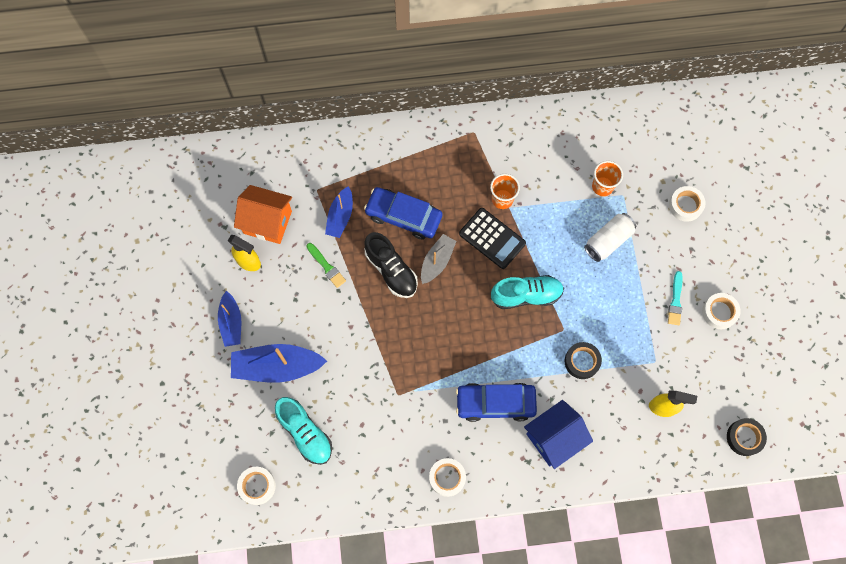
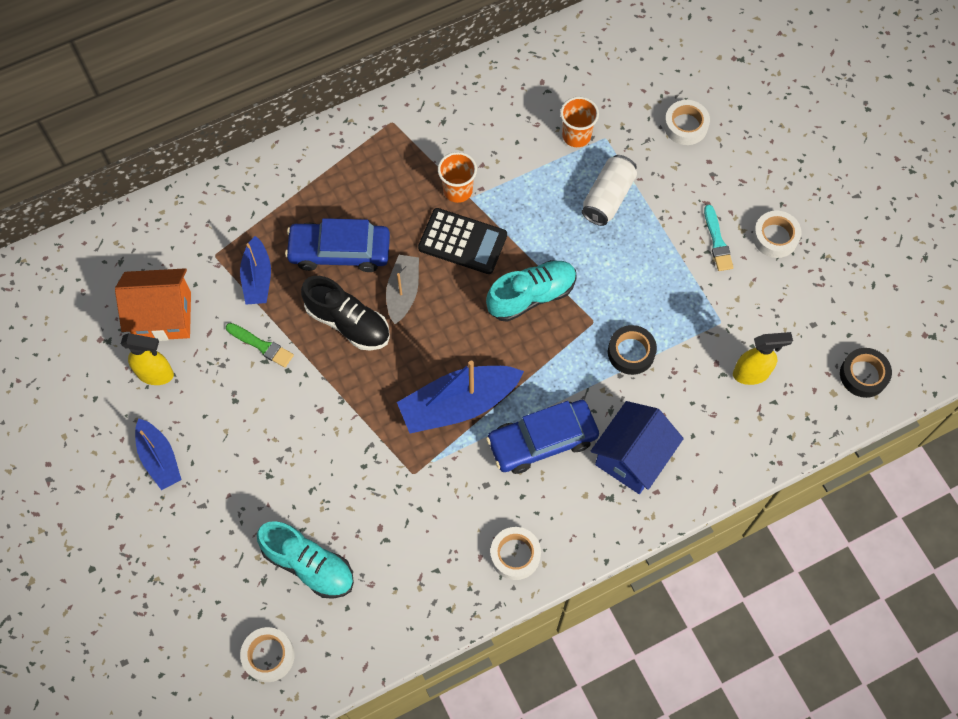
camera: 20 degrees left, 5 degrees down
(277, 367) = (241, 493): blue boat -> blue boat (458, 404)

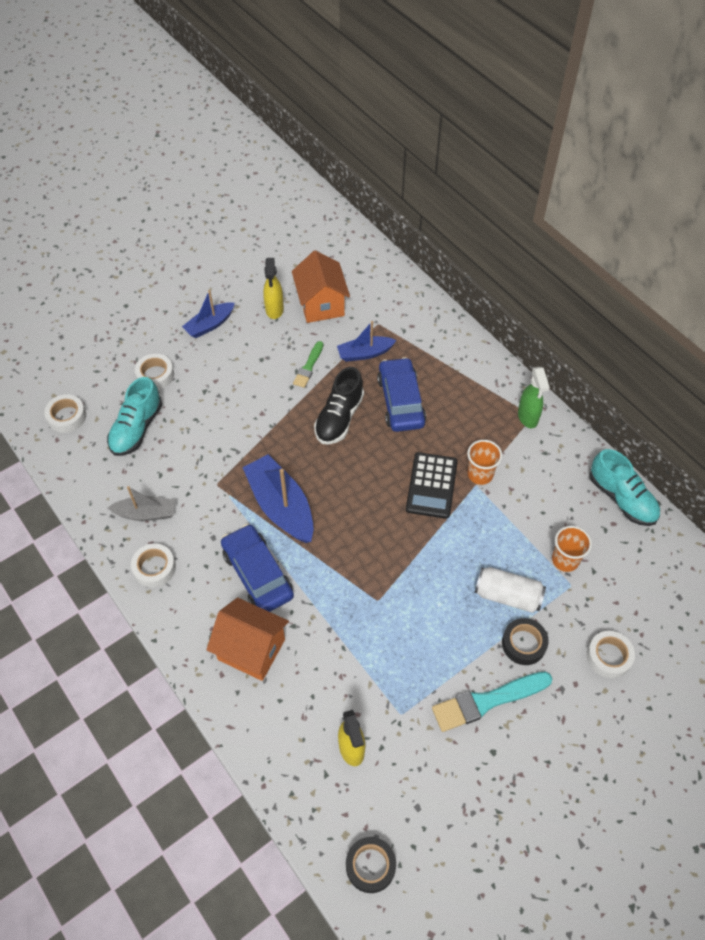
camera: 80 degrees right, 10 degrees down
(393, 126) = (528, 417): none -> green spray bottle
(403, 292) = (374, 450): grey boat -> grey boat (146, 513)
(531, 296) = (392, 546): turquoise shoe -> turquoise shoe (622, 498)
(631, 352) = (353, 636): black tape -> black tape (523, 644)
(632, 457) = (251, 649): blue house -> orange house
(717, 241) = (487, 701): turquoise brush -> turquoise brush, size x1.71
(775, 237) = (507, 758): white tape -> white tape (155, 375)

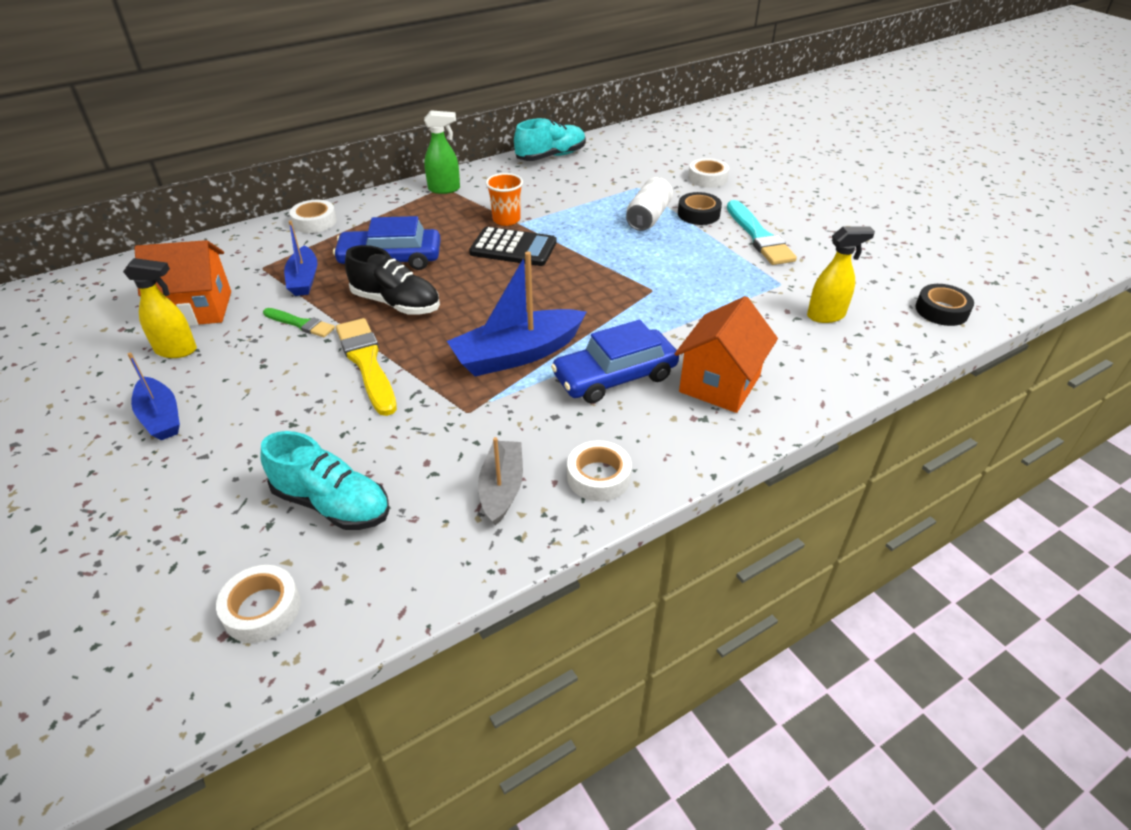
camera: 85 degrees left, 15 degrees down
(155, 375) = (229, 482): white tape -> white tape (314, 222)
(266, 415) = (367, 363): none -> yellow brush
(565, 560) = (612, 187): orange cup -> none

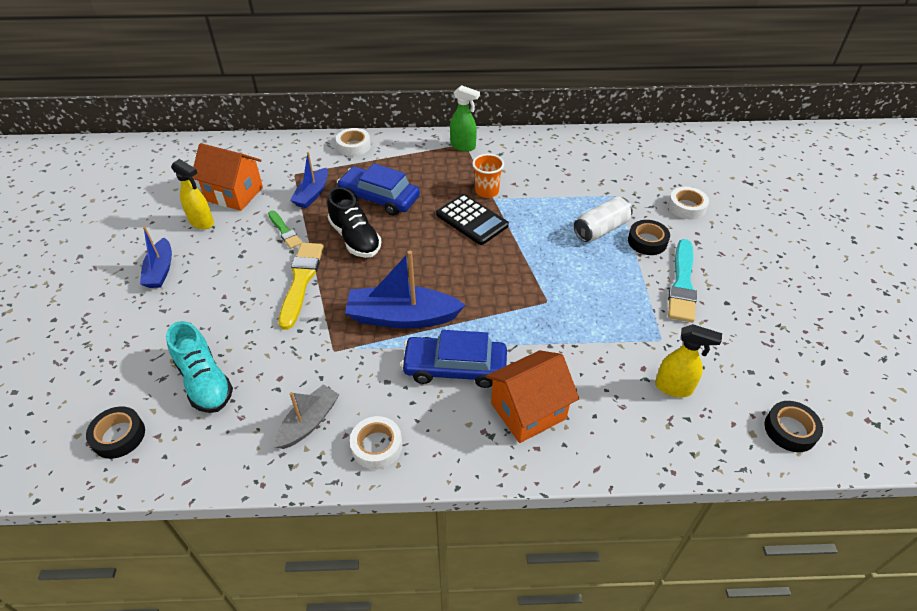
camera: 30 degrees right, 5 degrees up
(262, 609) = (119, 436): white tape -> black tape
(551, 156) = (569, 140): turquoise shoe -> none

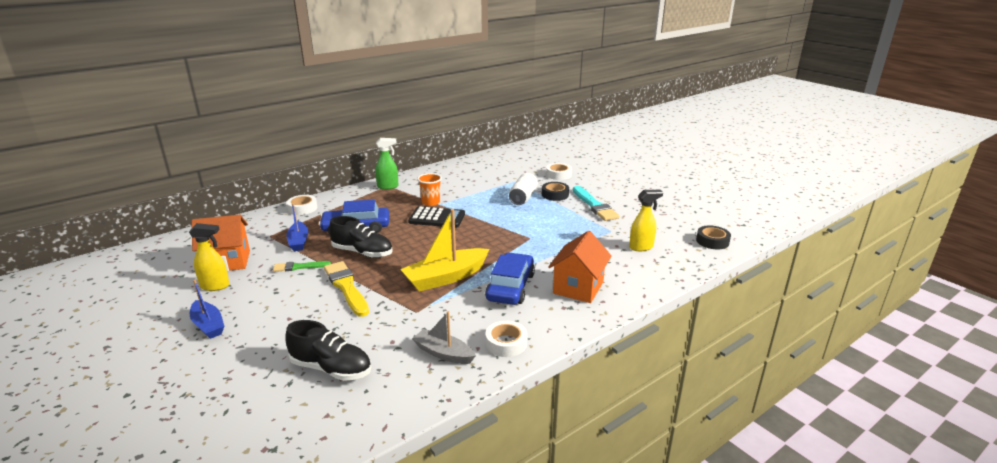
camera: 35 degrees left, 20 degrees down
(119, 436) = (290, 431): black tape -> none
(205, 381) = (331, 368): turquoise shoe -> black shoe
(285, 231) = (299, 267): green brush -> green brush turned 150 degrees clockwise
(309, 422) = (443, 353): grey boat -> grey boat turned 60 degrees counterclockwise
(402, 317) = (446, 277): blue boat -> yellow boat
(455, 367) = (510, 287): blue car -> blue car turned 135 degrees clockwise

